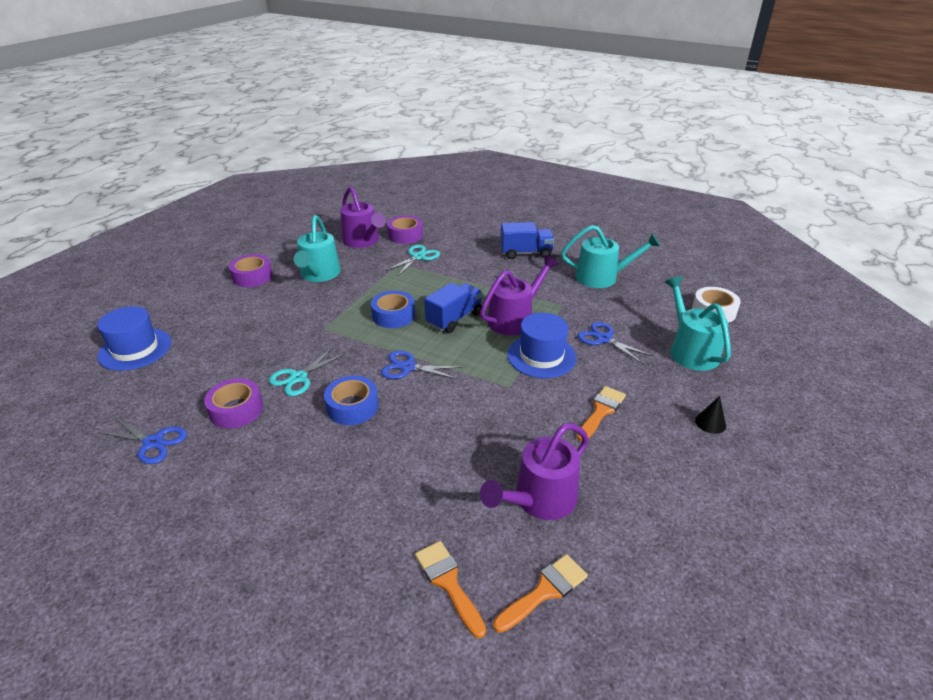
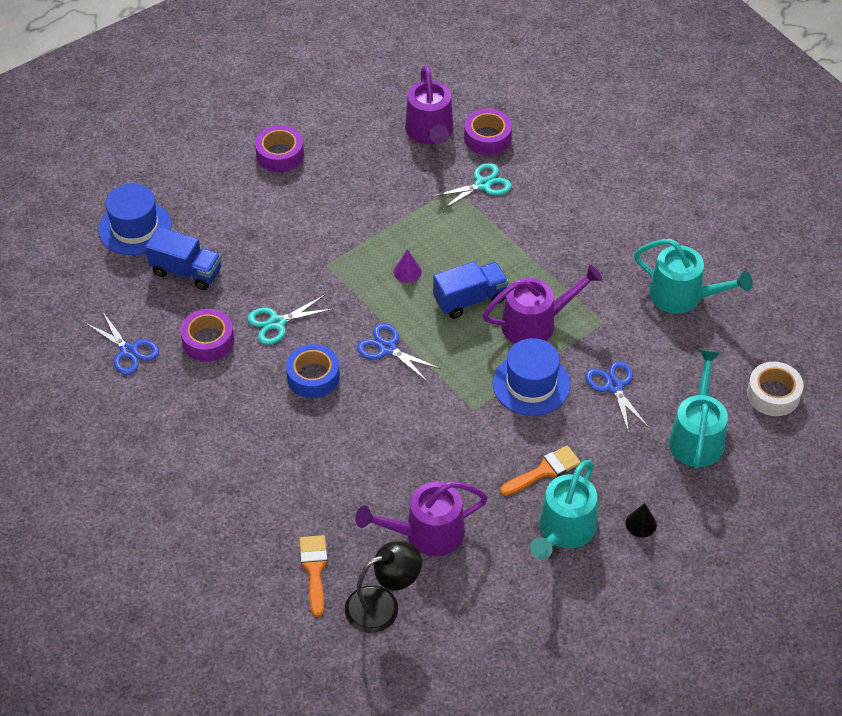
camera: 25 degrees right, 15 degrees up
(319, 274) = (354, 176): turquoise watering can -> turquoise watering can (564, 530)
(393, 315) = (407, 271): blue tape -> purple cone
(526, 253) = (618, 222): blue truck -> blue truck (186, 271)
(545, 591) = (383, 605): orange brush -> black lamp

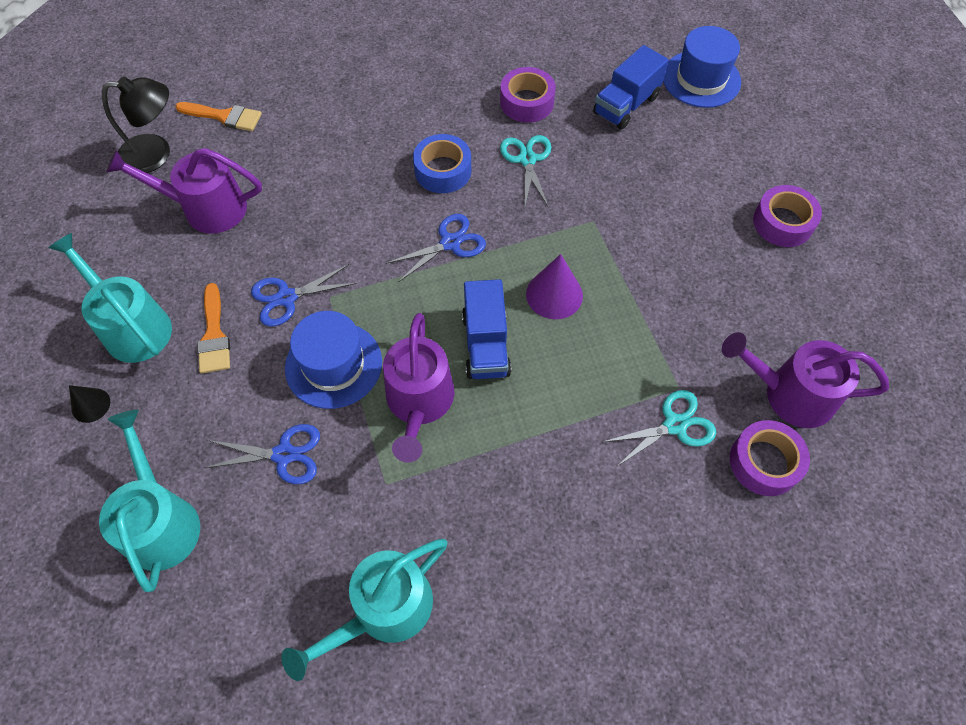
camera: 110 degrees right, 10 degrees up
(129, 351) = (539, 45): blue scissors -> blue scissors (286, 297)
(383, 605) = (156, 154): black lamp -> black lamp turned 90 degrees counterclockwise
(407, 271) = (554, 294): purple cone -> purple cone, size x1.63
(427, 533) = (206, 208): purple watering can -> purple watering can turned 90 degrees counterclockwise
(483, 184) = (675, 425): turquoise scissors -> turquoise scissors turned 105 degrees counterclockwise
(697, 436) = (161, 521): turquoise watering can -> turquoise watering can turned 135 degrees counterclockwise
(773, 394) = (164, 657): white tape -> none

